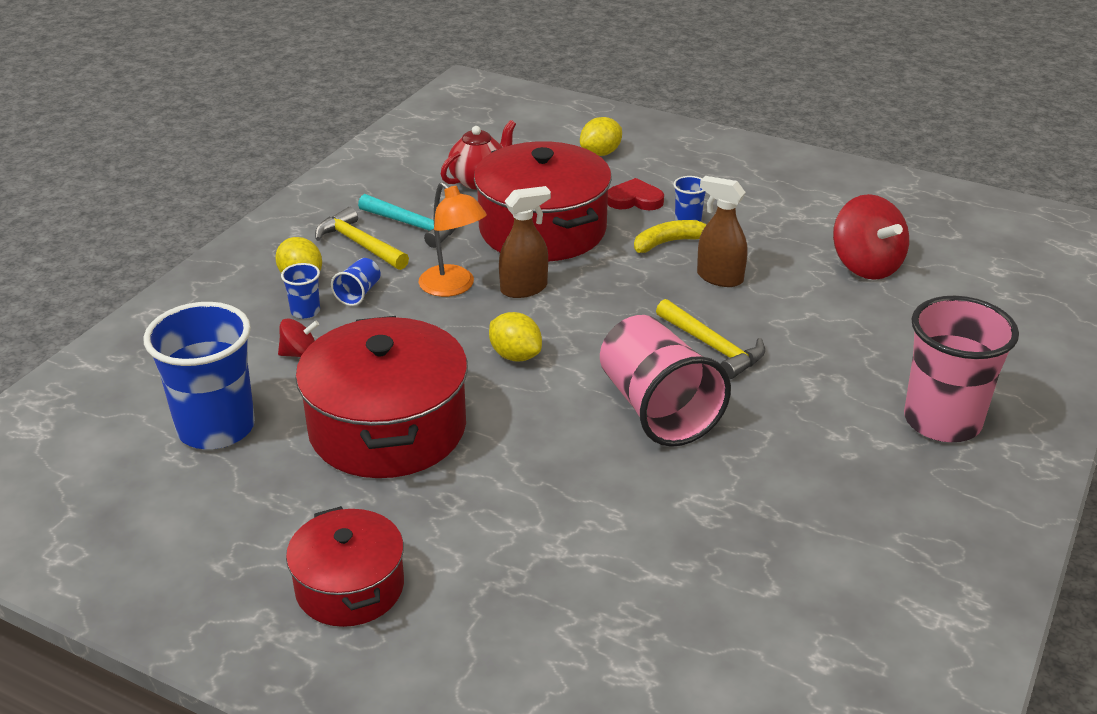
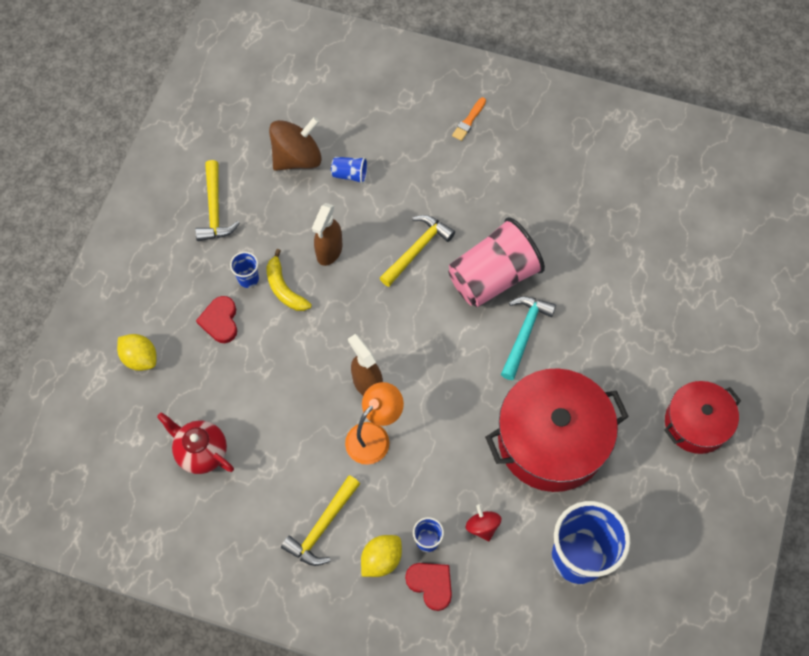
camera: 100 degrees left, 30 degrees up
(252, 308) = (431, 584): none -> red heart
(358, 293) = (395, 506): blue cup -> blue cup (350, 174)
(414, 226) = (287, 489): turquoise hammer -> turquoise hammer (524, 333)
(515, 355) = (453, 374): yellow lemon -> none
(542, 229) = (278, 385): red pot -> none
(787, 205) = (215, 209): none -> yellow hammer
(866, 265) = (297, 158): red spinning top -> brown spinning top
(942, 421) = (469, 121): pink cup -> orange brush

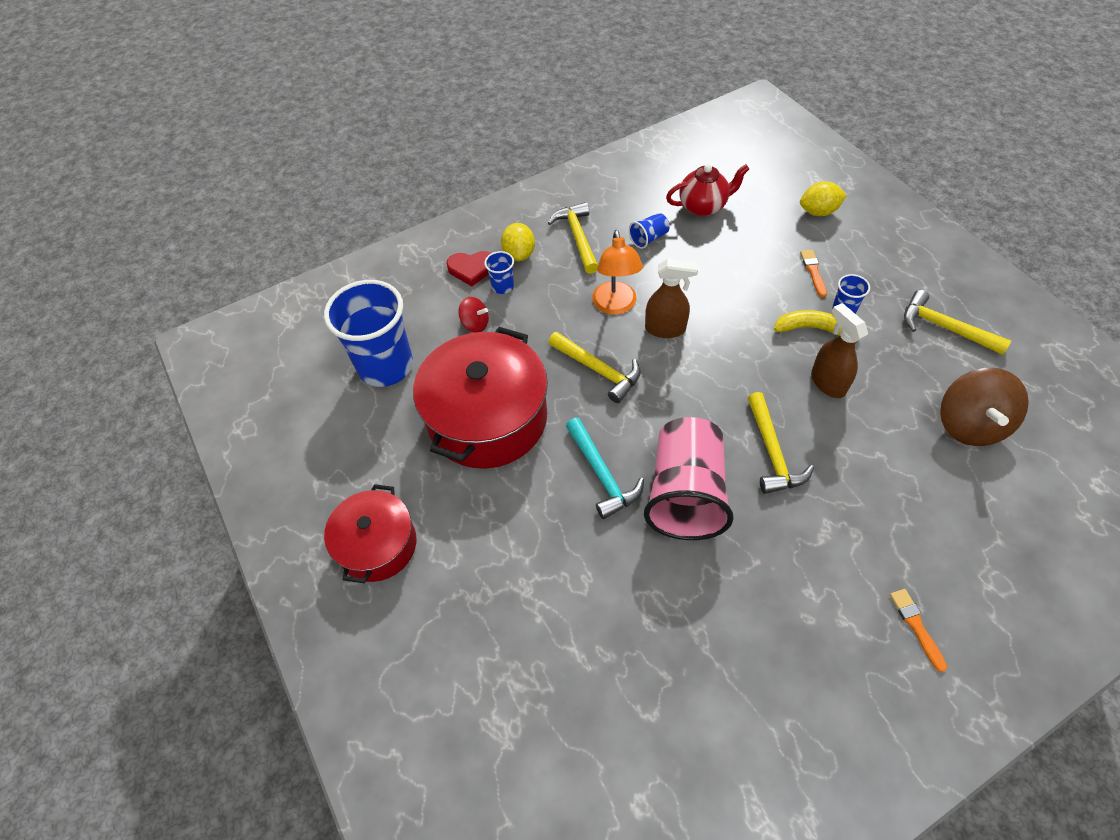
camera: 135 degrees right, 10 degrees down
(220, 321) = (813, 271): red heart -> orange brush
(350, 174) = (913, 455): blue cup -> blue cup (648, 238)
(445, 400) = (598, 370): none -> yellow hammer

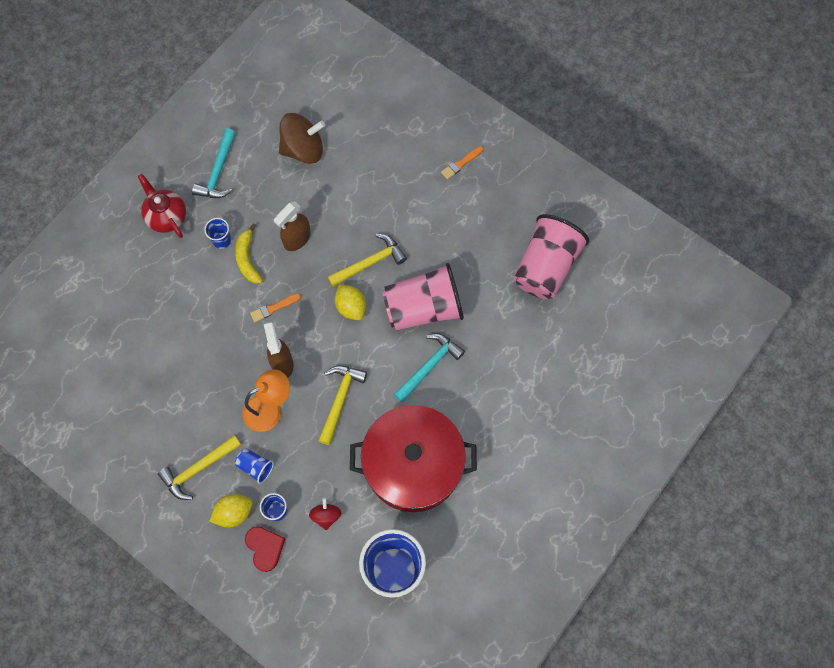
camera: 115 degrees left, 15 degrees up
(377, 545) = (541, 494): red pot -> none
(648, 238) = (182, 407): blue cup -> blue cup (255, 467)
(698, 688) = (546, 267): none -> pink cup
(703, 206) = (128, 373): red teapot -> red teapot (167, 217)
(813, 271) = (185, 269): orange brush -> orange brush (273, 308)
(818, 212) = (110, 278): yellow lemon -> yellow lemon (351, 307)
(944, 327) = (218, 172): yellow hammer -> turquoise hammer

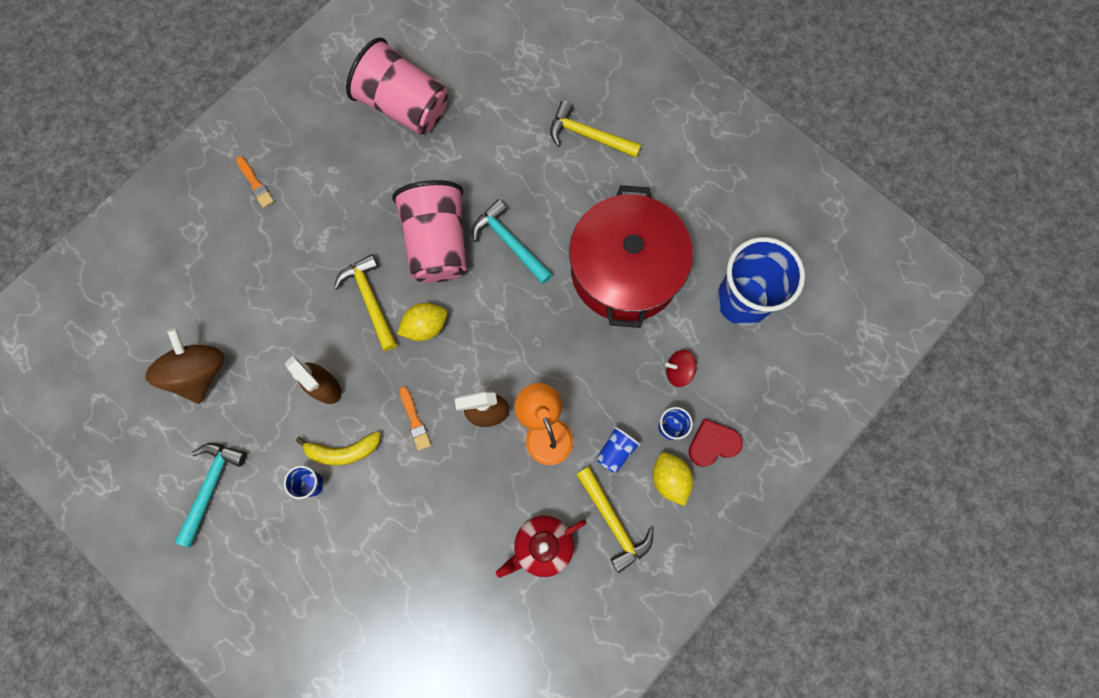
camera: 85 degrees left, 5 degrees up
(167, 217) = (265, 558): red teapot -> red teapot (542, 546)
(218, 172) = (211, 486): turquoise hammer -> turquoise hammer turned 90 degrees counterclockwise
(340, 399) = (541, 347): yellow hammer -> yellow hammer (588, 135)

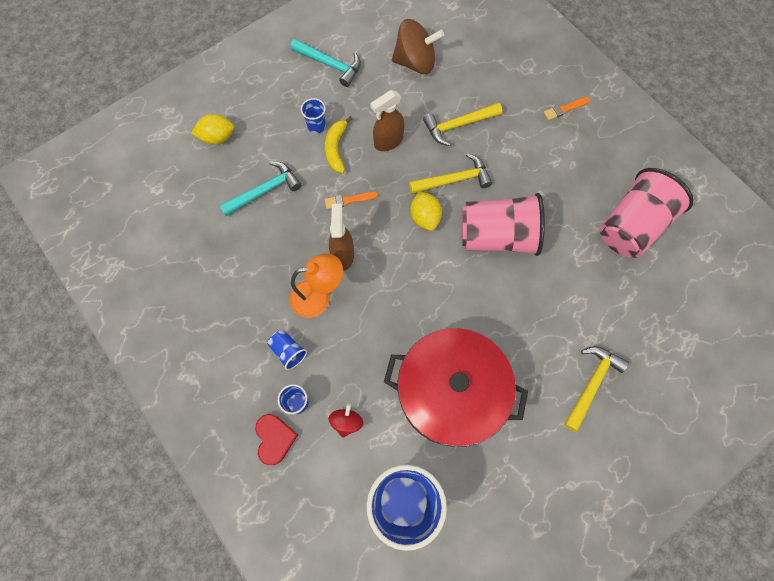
camera: 100 degrees right, 5 degrees down
(509, 242) = (490, 295): turquoise hammer -> turquoise hammer (265, 190)
(542, 546) = (227, 279): red teapot -> none
(613, 522) = (231, 338): yellow hammer -> yellow hammer (458, 125)
(669, 479) = (253, 393): yellow lemon -> yellow lemon (217, 137)

